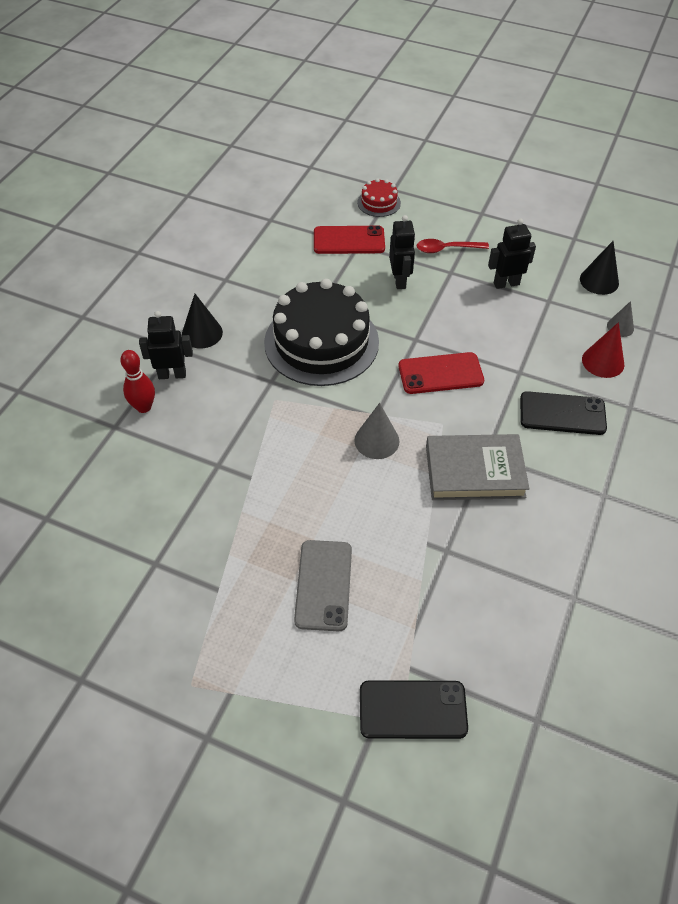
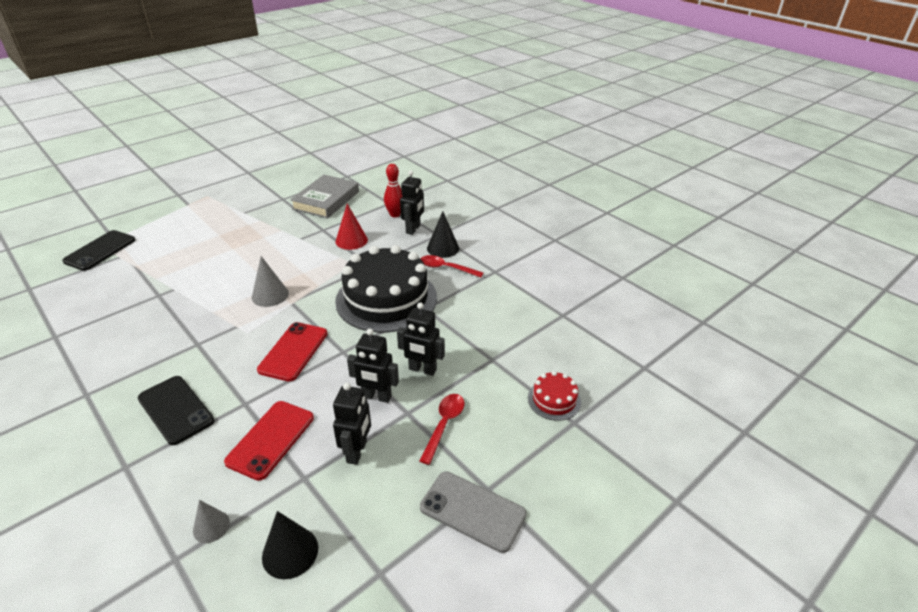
camera: 115 degrees right, 15 degrees down
(240, 317) = (446, 268): none -> red spoon
(323, 585) = (201, 244): grey phone -> grey phone (472, 511)
(349, 240) = (502, 355): red phone -> red phone (271, 439)
(449, 295) = (376, 397): none -> black robot
(474, 471) = (192, 332): grey book -> grey book (326, 200)
(562, 414) = (176, 410): black phone -> black phone turned 75 degrees counterclockwise
(603, 362) = (189, 477): red cone -> red cone (351, 240)

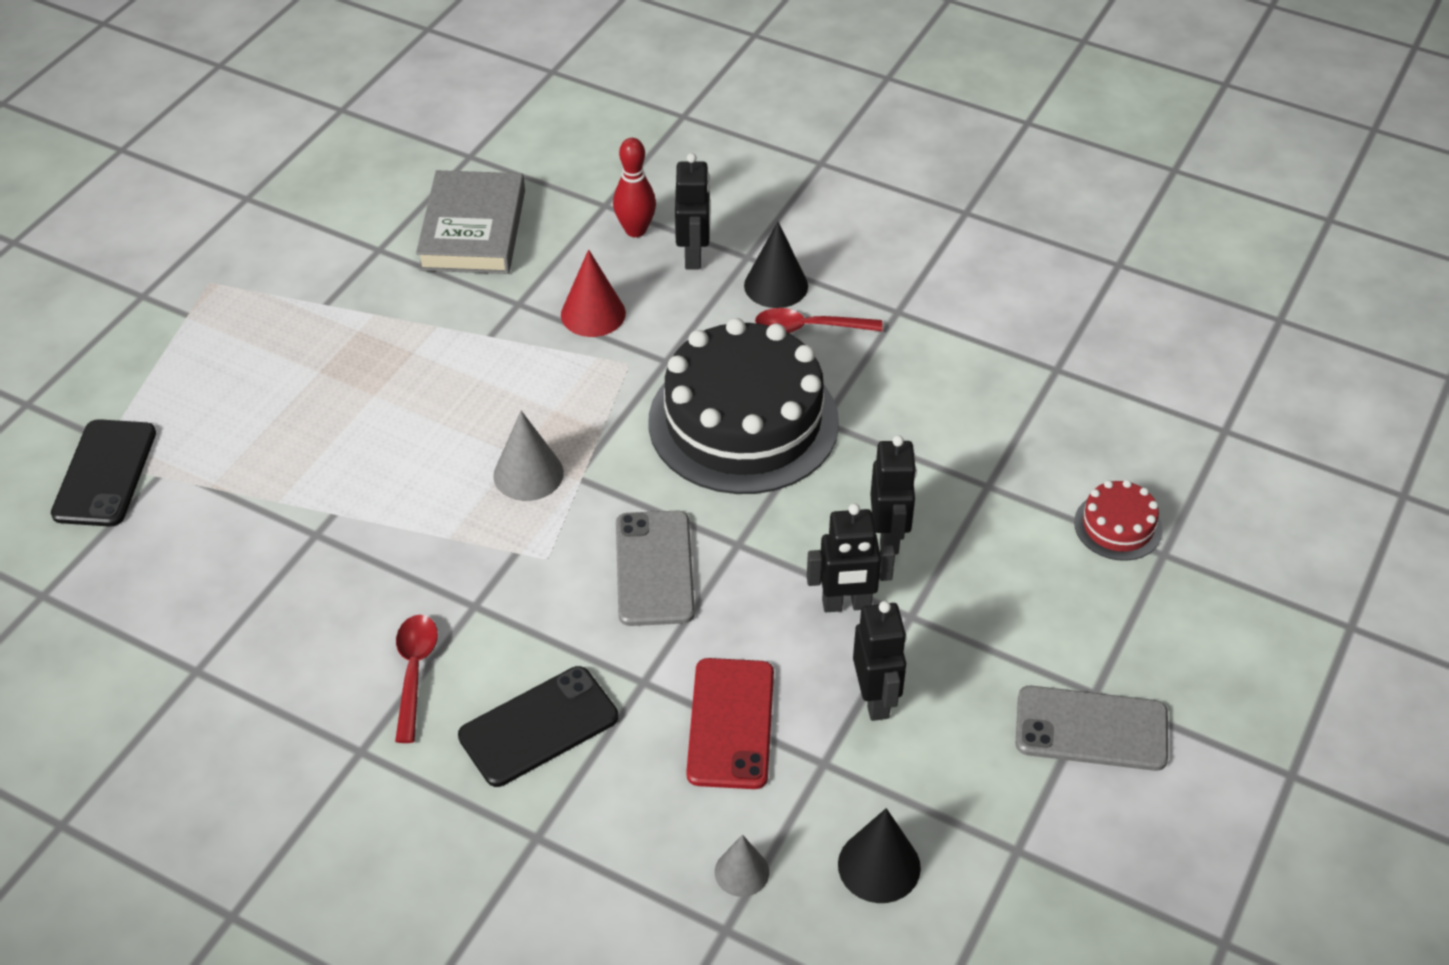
camera: 20 degrees left, 10 degrees up
(176, 410) = (538, 727): black phone -> black phone turned 60 degrees counterclockwise
(293, 351) = (654, 568): red phone -> grey phone
(422, 370) = (889, 537): black robot -> black robot turned 90 degrees counterclockwise
(444, 425) = (978, 618): red spoon -> red spoon (414, 672)

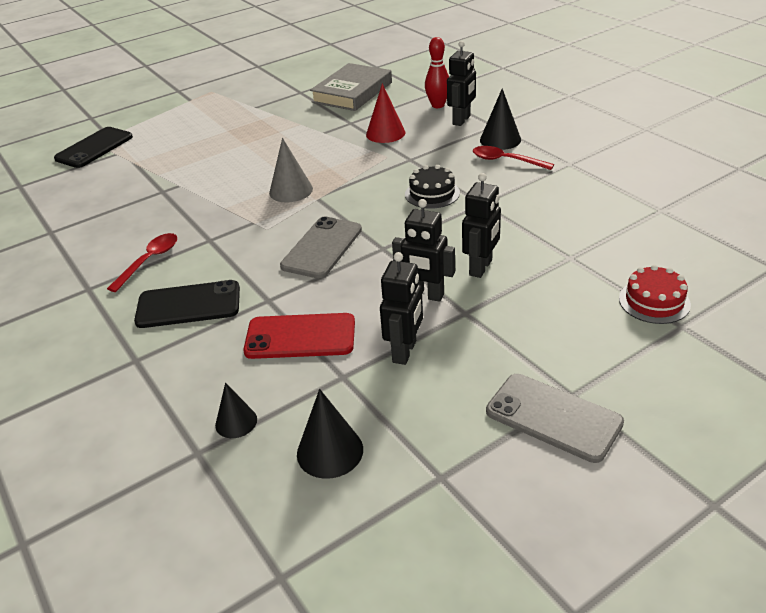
camera: 30 degrees right, 10 degrees down
(731, 723) = (300, 337): red phone -> red phone turned 60 degrees clockwise
(741, 872) = (236, 422): grey cone -> black cone
(743, 422) = (432, 193): black cake -> black cake, size x0.44

